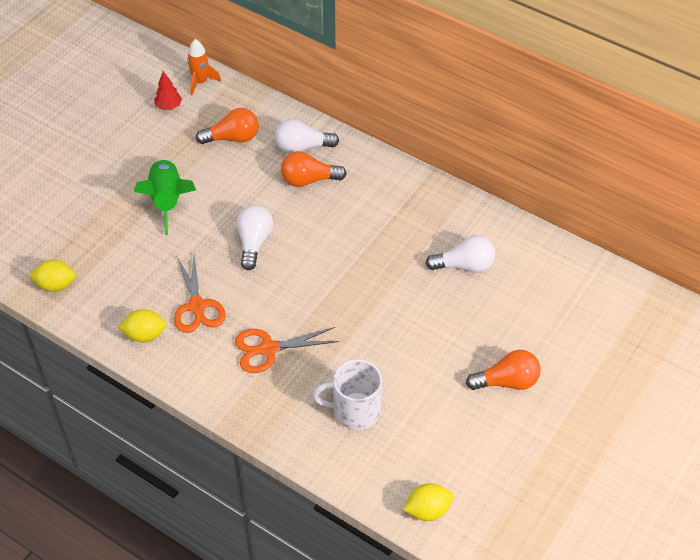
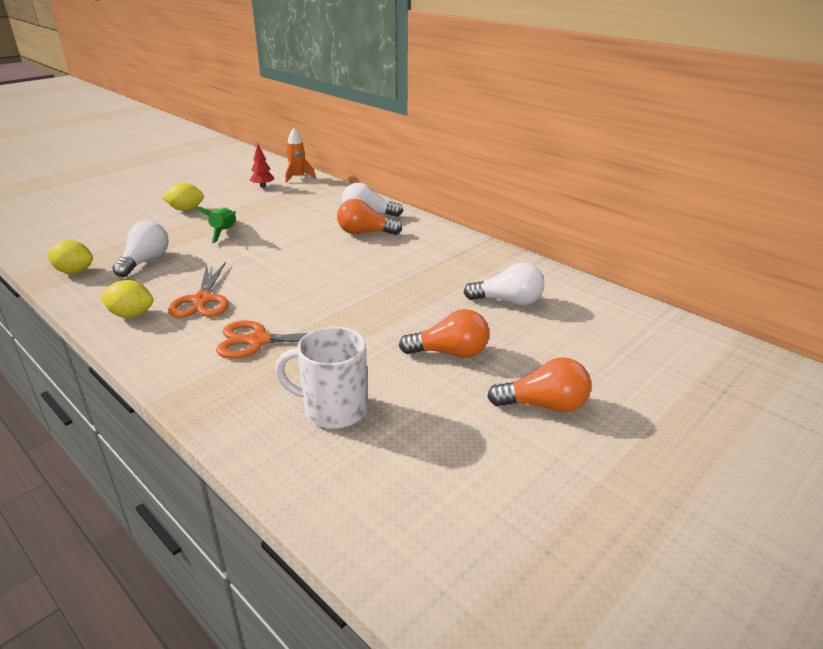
camera: 10 degrees right, 20 degrees down
(167, 200) = (224, 232): green rocket -> green rocket, size x0.66
(233, 138) = (307, 205): orange light bulb -> orange light bulb (450, 353)
(254, 242) = (289, 264): white light bulb -> white light bulb (145, 261)
(427, 510) = (394, 543): yellow lemon -> yellow lemon (186, 209)

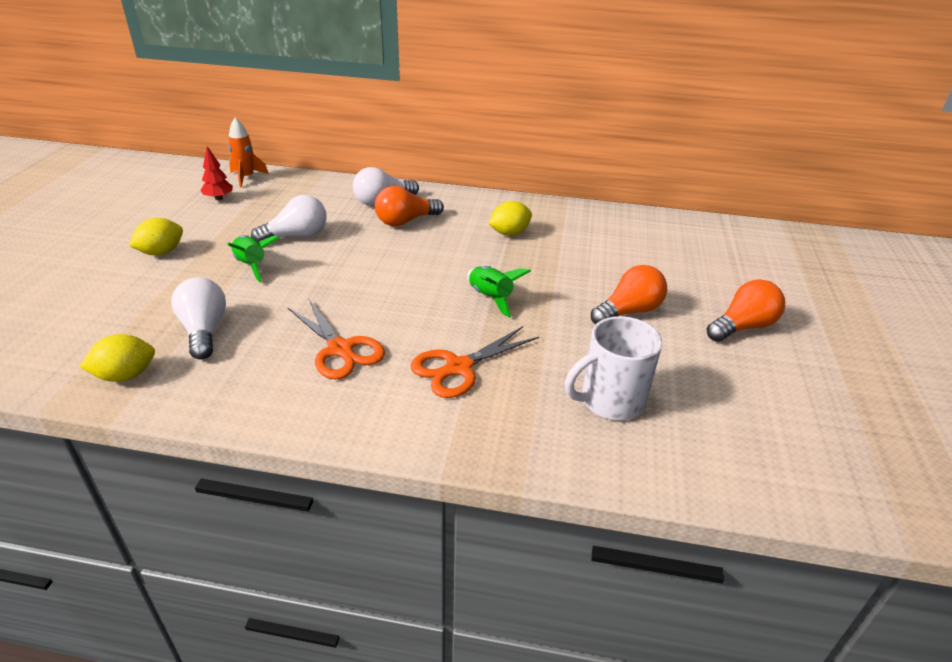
camera: 35 degrees left, 5 degrees up
(131, 315) = (283, 396): yellow lemon -> yellow lemon (509, 233)
(350, 304) = (490, 298): none -> green rocket
(508, 301) = (611, 249): white light bulb -> white light bulb (297, 236)

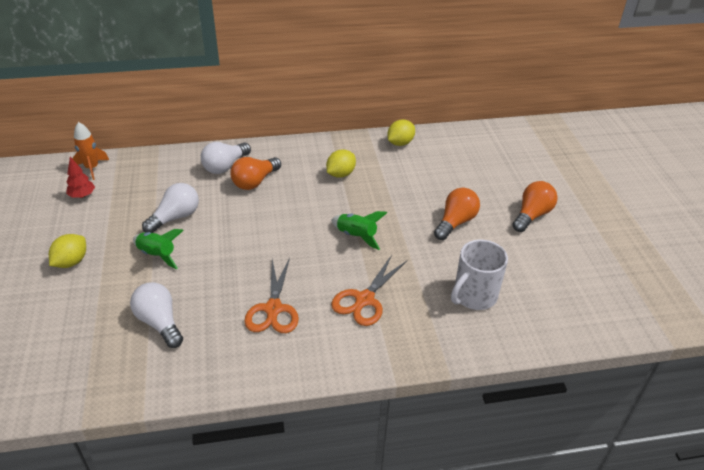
camera: 20 degrees left, 5 degrees up
(125, 375) = (125, 377): yellow lemon -> yellow lemon (400, 143)
(340, 349) = (273, 309): orange scissors -> orange scissors turned 60 degrees clockwise

